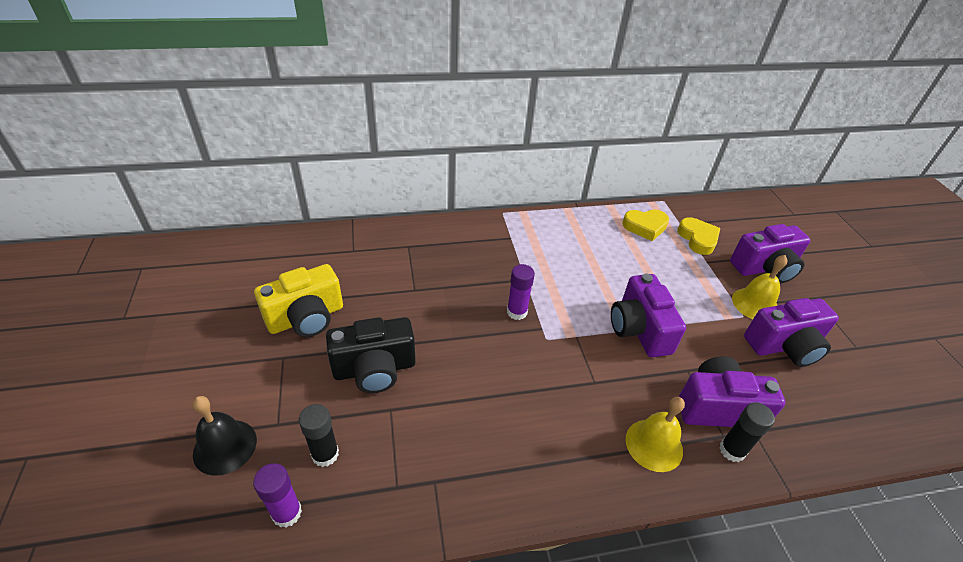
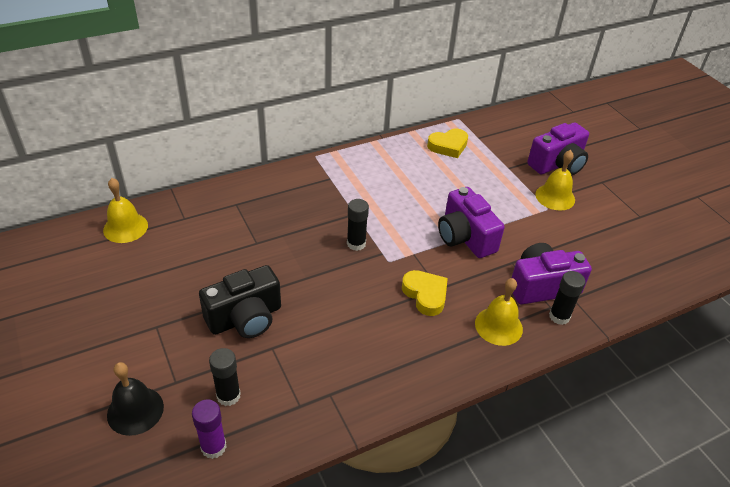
camera: 15 degrees left, 0 degrees up
(295, 249) = (125, 227): none -> yellow bell
(306, 318) = (164, 288): yellow camera -> none
(517, 312) = (356, 244): purple glue stick -> black glue stick
(698, 239) = (496, 149): yellow heart -> yellow heart (425, 295)
(784, 346) = (584, 226): purple camera -> none

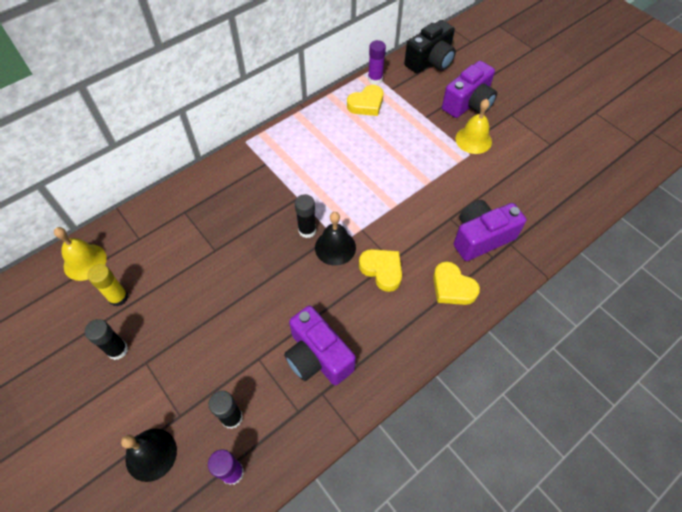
camera: 10 degrees left, 15 degrees up
(148, 264) = (118, 297): none -> yellow glue stick
(245, 318) = (226, 333): black camera -> black camera (430, 61)
(381, 264) = (335, 247): none -> black bell
(463, 126) = (375, 79): none -> purple glue stick
(465, 237) = (403, 201): purple camera -> purple camera (317, 356)
(498, 326) = (452, 287): yellow bell -> yellow heart
(559, 316) = (502, 265): black glue stick -> black glue stick (117, 350)

